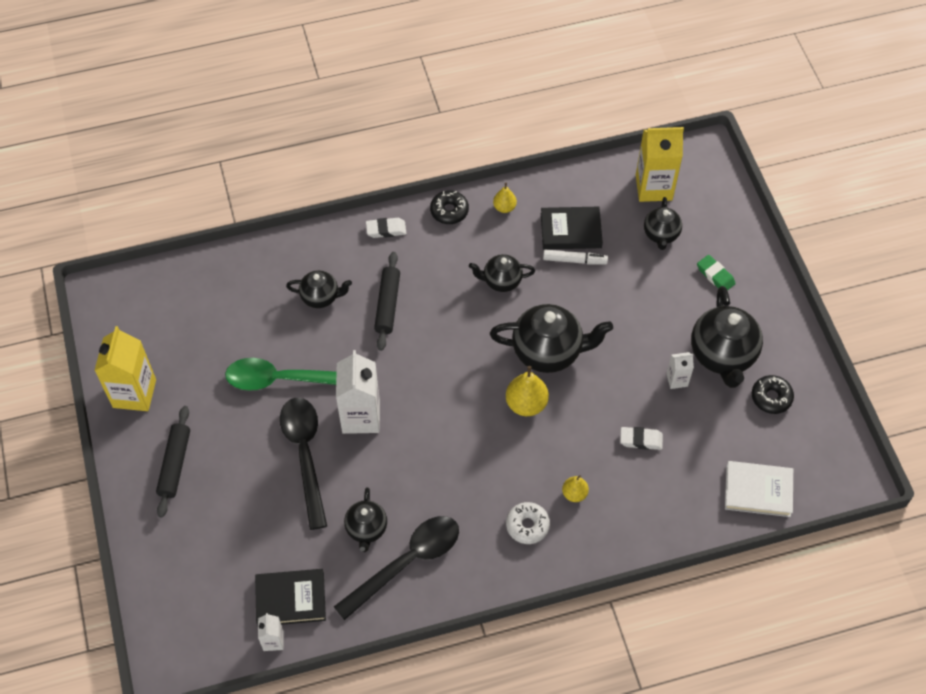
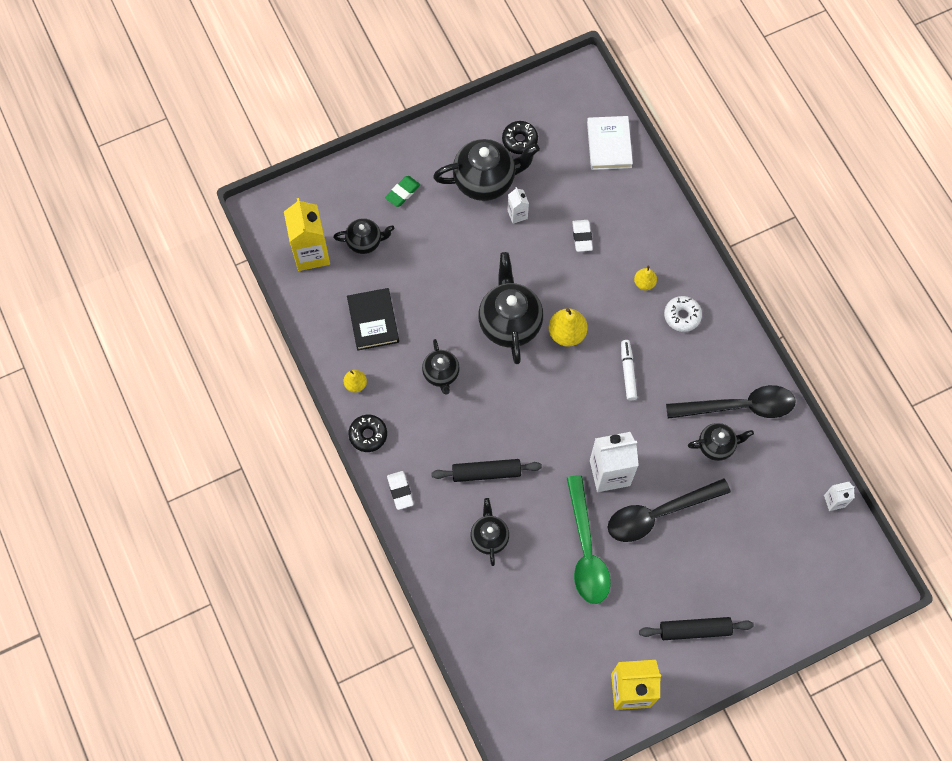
camera: 100 degrees left, 10 degrees up
(291, 599) = (795, 495): black book -> none
(406, 563) = (739, 407): black spoon -> black spoon turned 135 degrees clockwise
(574, 260) = (406, 313): white marker -> white marker (628, 372)

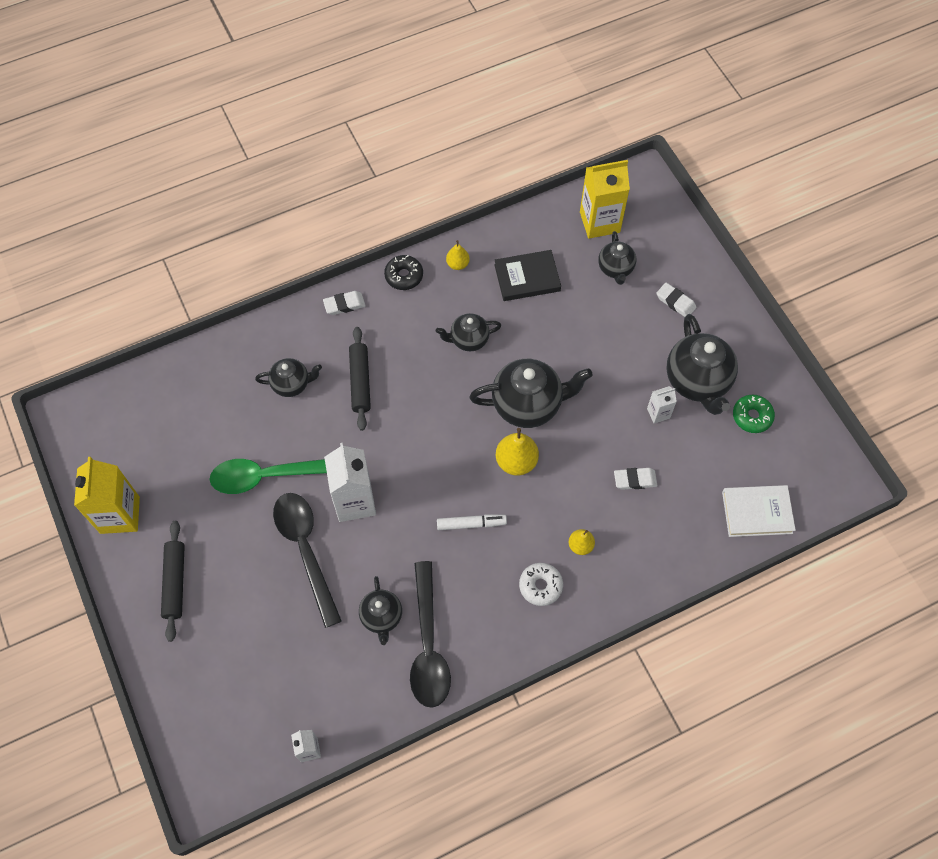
camera: 90 degrees right, 5 degrees down
(402, 192) = (675, 302): green eraser -> white eraser
(519, 140) = (752, 416): black donut -> green donut

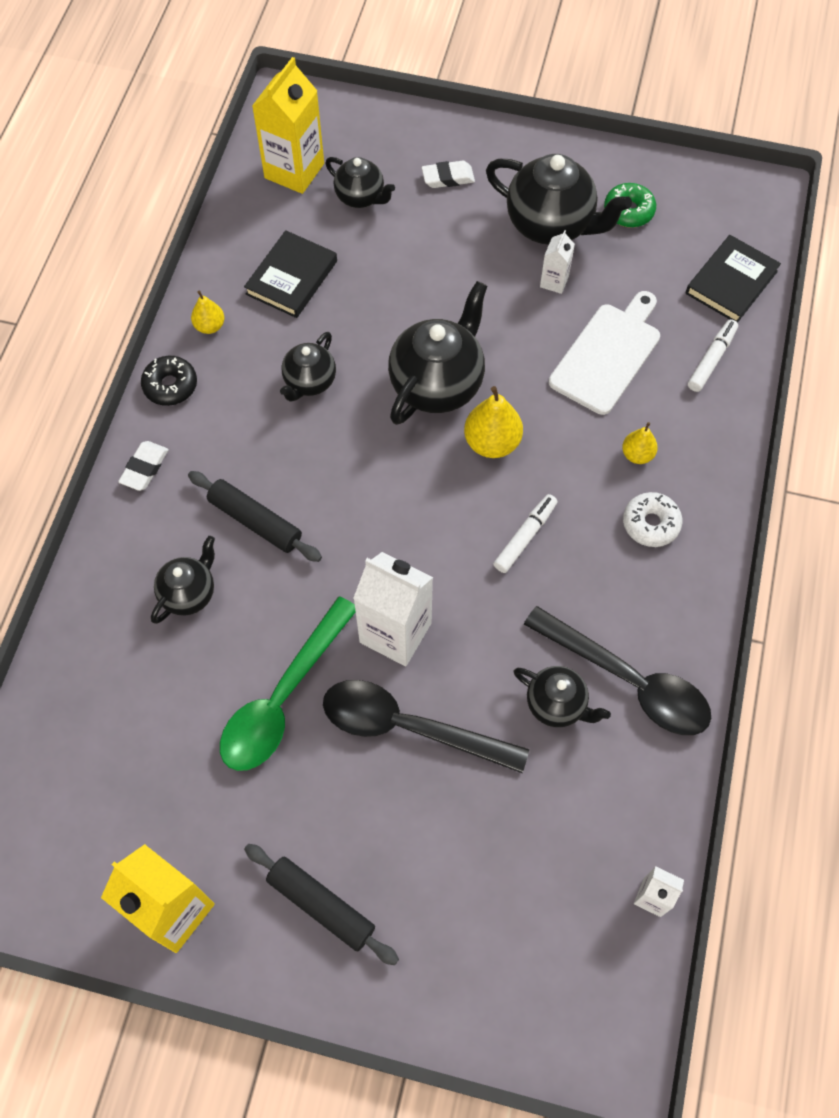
camera: 50 degrees left, 0 degrees up
(635, 480) = (608, 355): white eraser -> white cutting board
(687, 540) = (711, 359): none -> white marker
(757, 512) = (731, 282): white book -> black book

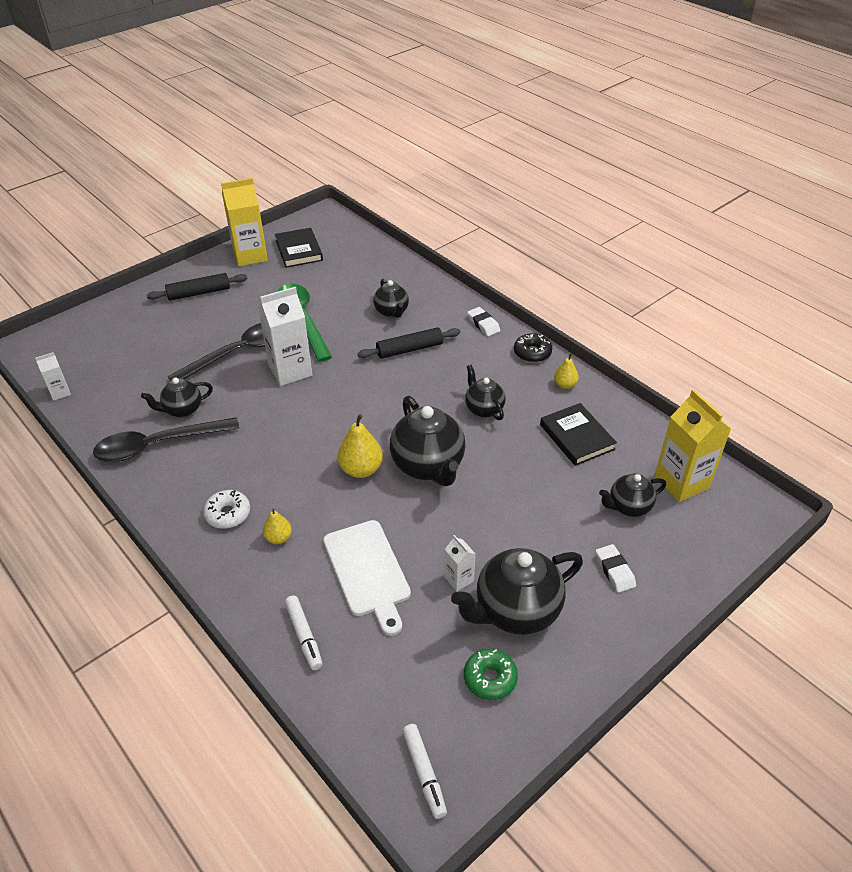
camera: 125 degrees right, 20 degrees down
(448, 178) = (614, 570): white eraser -> white eraser turned 45 degrees counterclockwise
(525, 537) = (285, 450): white marker -> white marker (424, 773)
(731, 282) = (357, 705): black book -> black book (299, 250)

